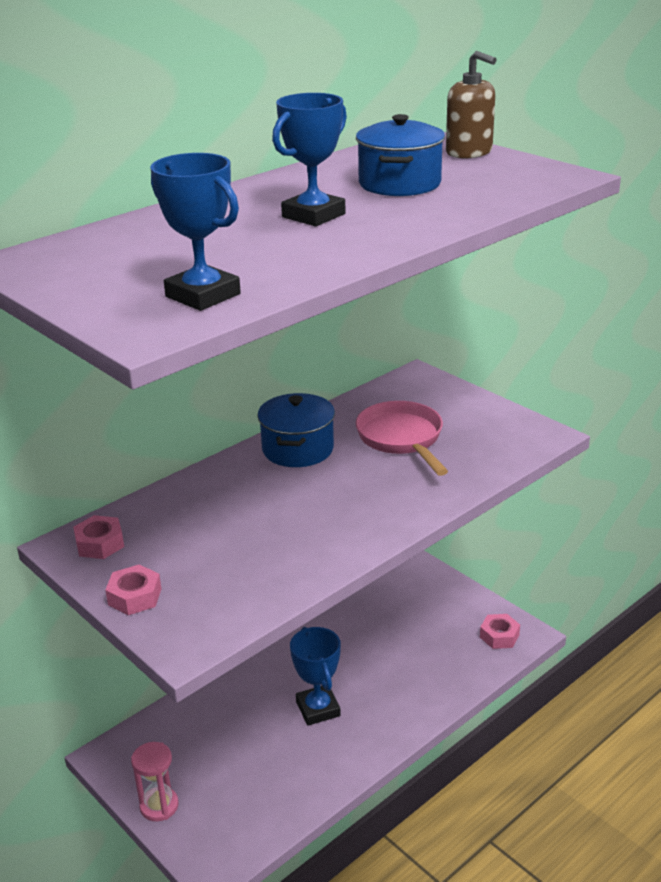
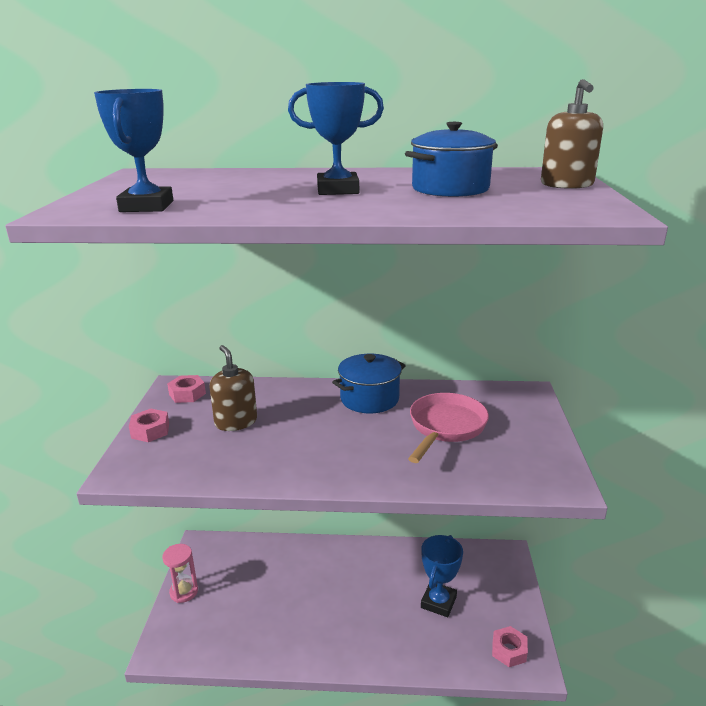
camera: 45 degrees right, 5 degrees down
(209, 538) = (236, 422): none -> brown soap dispenser
(318, 709) = (327, 604): blue trophy -> blue trophy (438, 602)

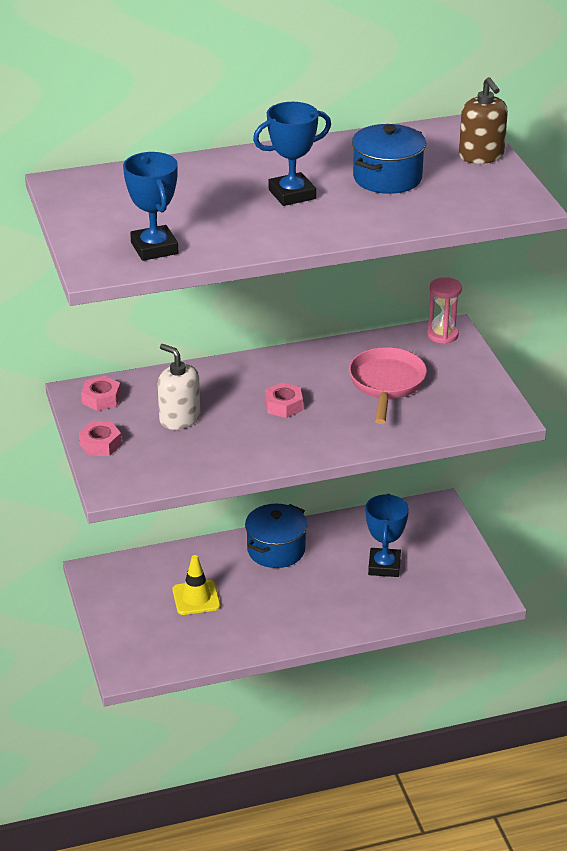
camera: 20 degrees left, 10 degrees up
(184, 592) = (110, 619): pink hourglass -> pink hourglass (442, 335)
(236, 422) = (179, 418): brown soap dispenser -> white soap dispenser
(262, 590) = (196, 598): none -> yellow traffic cone
(369, 399) = (297, 368): blue pot -> blue pot (276, 550)
(509, 650) = (466, 590): pink nut -> pink nut (283, 406)

